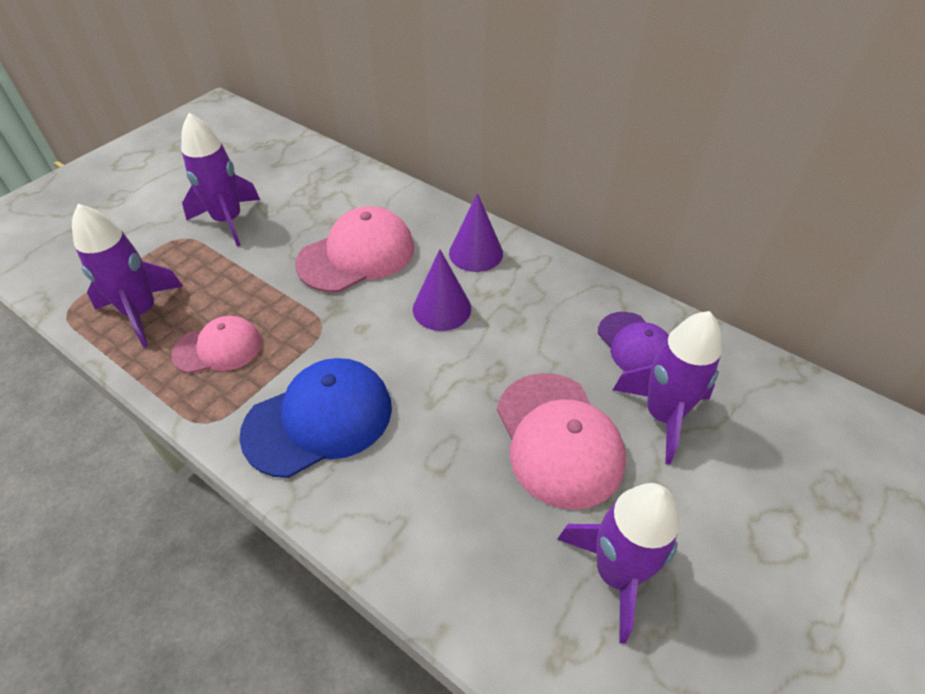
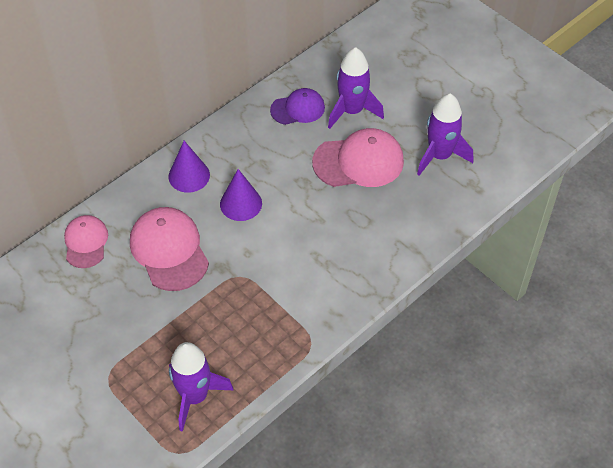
camera: 80 degrees left, 5 degrees up
(218, 348) = (246, 340): pink cap -> pink cap (86, 242)
(228, 221) = (95, 342): purple rocket -> none
(319, 419) = (321, 279): blue cap -> none

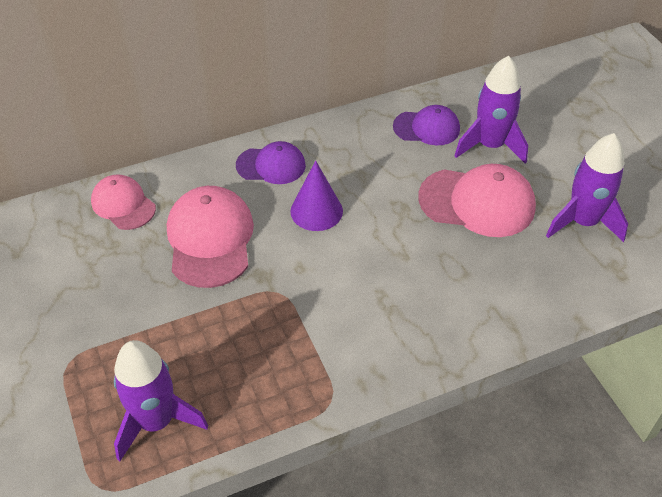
camera: 20 degrees right, 5 degrees down
(86, 242) = (123, 204): pink cap -> pink cap turned 60 degrees counterclockwise
(189, 175) = (271, 165): purple cone -> purple cap

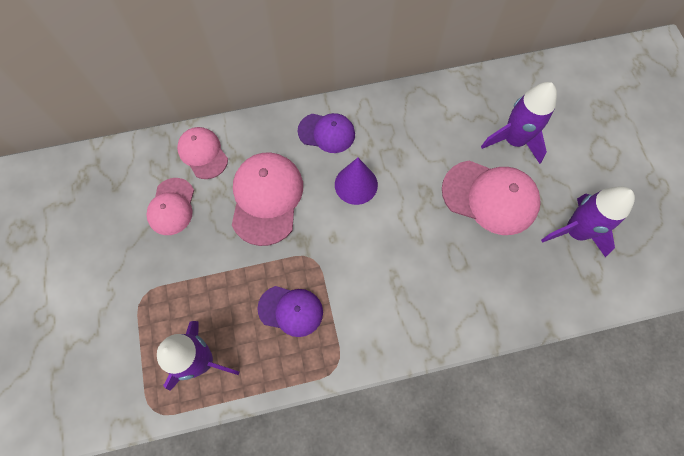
camera: 10 degrees right, 20 degrees up
(92, 263) = (171, 207): none -> pink cap
(427, 128) = (463, 114): purple cap -> purple cap (291, 310)

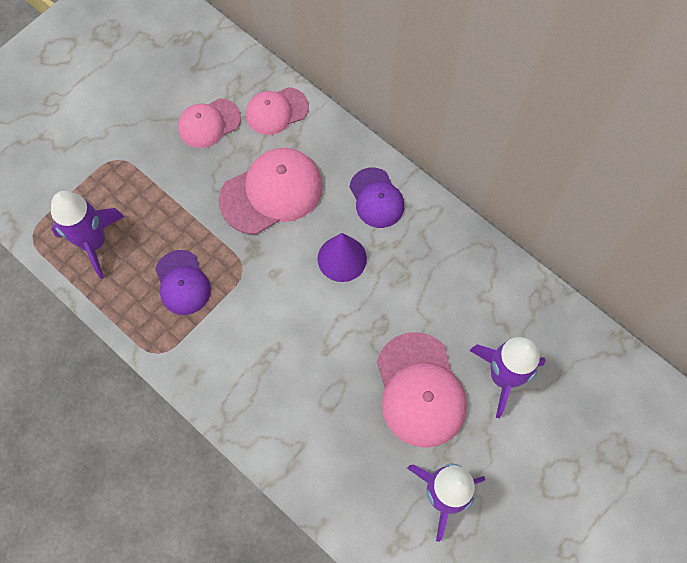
camera: 55 degrees right, 0 degrees up
(203, 153) = (276, 111): pink cap -> pink cap turned 135 degrees counterclockwise

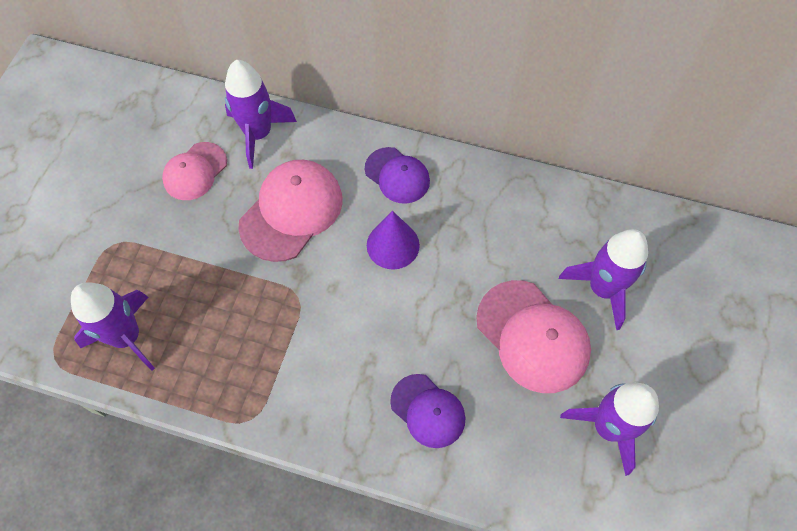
camera: 25 degrees left, 5 degrees down
(182, 283) = (242, 337): purple cap -> purple cap (428, 411)
(276, 111) = (258, 134): pink cap -> purple rocket

